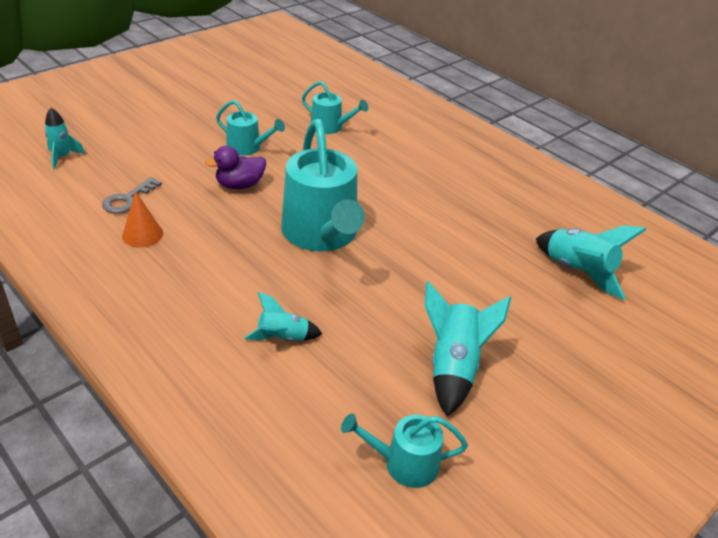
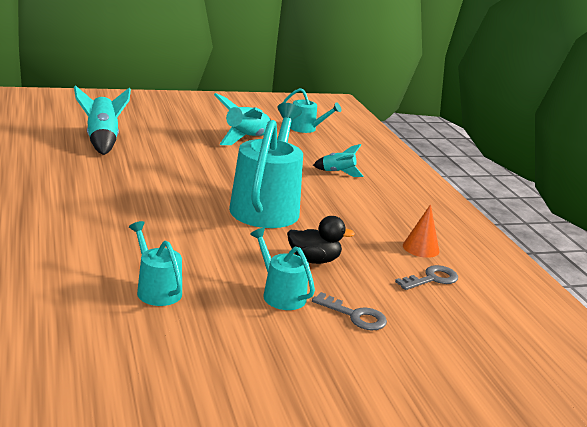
camera: 155 degrees left, 15 degrees down
(62, 157) = (507, 346): turquoise rocket -> none
(185, 148) = (355, 316): none -> grey key
(240, 185) = (314, 260): purple duck -> black duck

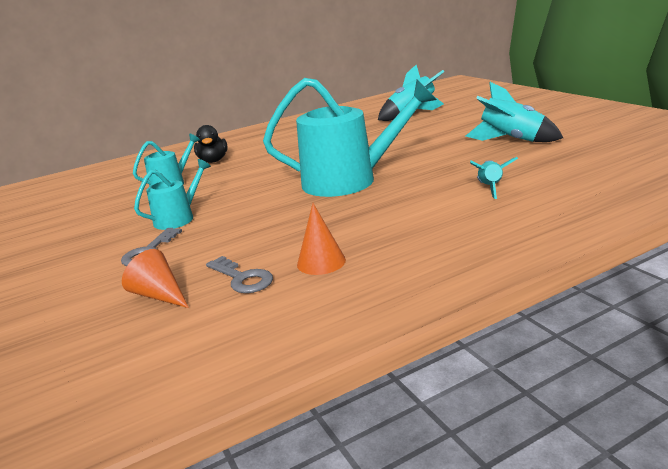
camera: 85 degrees right, 0 degrees up
(305, 129) = (608, 150): turquoise watering can -> none
(314, 260) = (250, 218): black duck -> black duck (213, 161)
(443, 315) = (159, 295): none -> orange cone

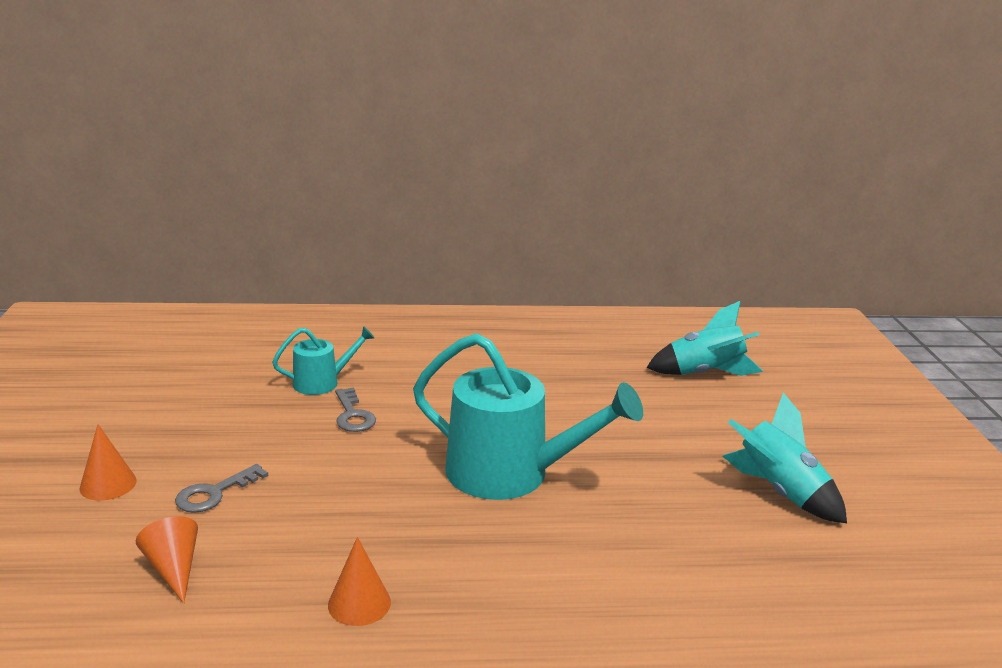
camera: 20 degrees right, 0 degrees up
(54, 275) = (108, 484): none -> orange cone
(178, 218) = (282, 450): turquoise watering can -> none
(213, 161) = (397, 360): black duck -> none
(243, 278) = (265, 587): grey key -> grey key (353, 415)
(490, 188) = (658, 574): turquoise rocket -> none

